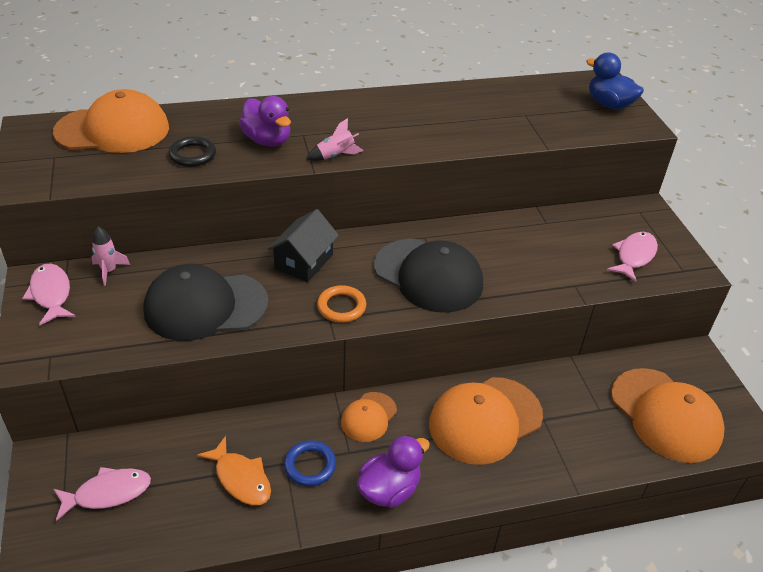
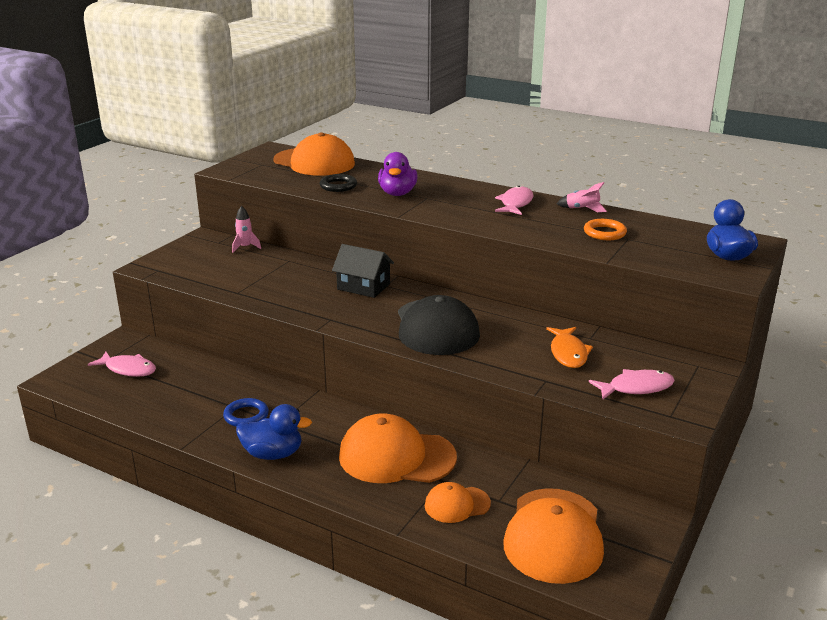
camera: 45 degrees right, 15 degrees down
(51, 294) = (201, 245): pink fish -> pink fish (515, 203)
(205, 306) = (269, 283): black cap -> none
(241, 478) = (200, 400): orange fish -> orange fish (568, 353)
(304, 261) = (363, 286): black house -> black house turned 45 degrees clockwise
(335, 155) = (428, 214): pink rocket -> pink rocket (582, 209)
(341, 307) = (348, 317): orange ring -> orange ring (604, 233)
(368, 417) = (319, 412): orange cap -> orange cap (457, 504)
(389, 490) = (273, 454): purple duck -> blue duck

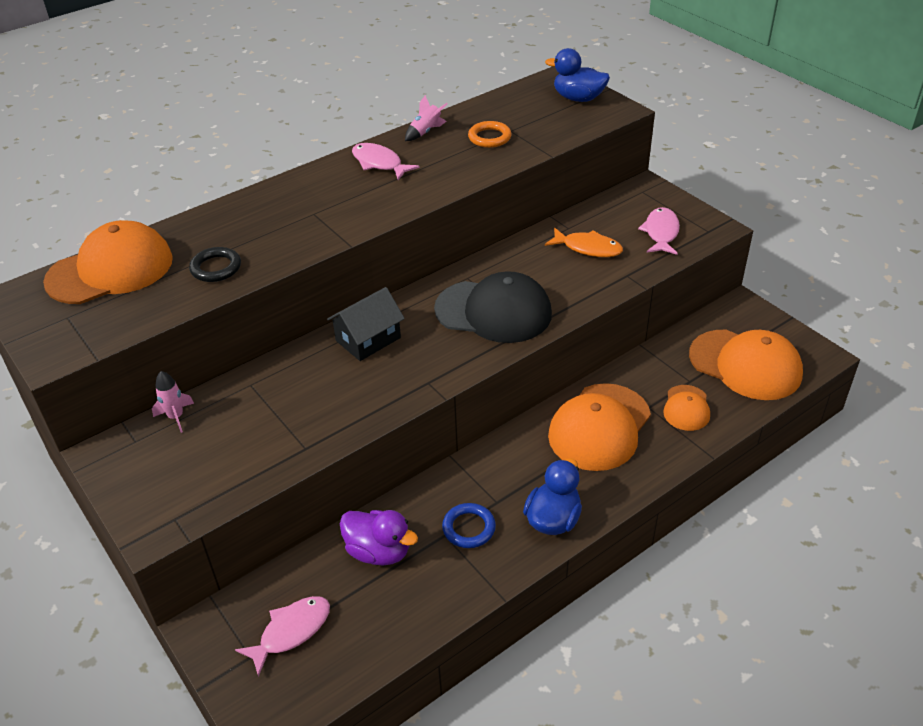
camera: 65 degrees left, 15 degrees up
(397, 193) = (282, 230): purple duck -> purple duck (379, 551)

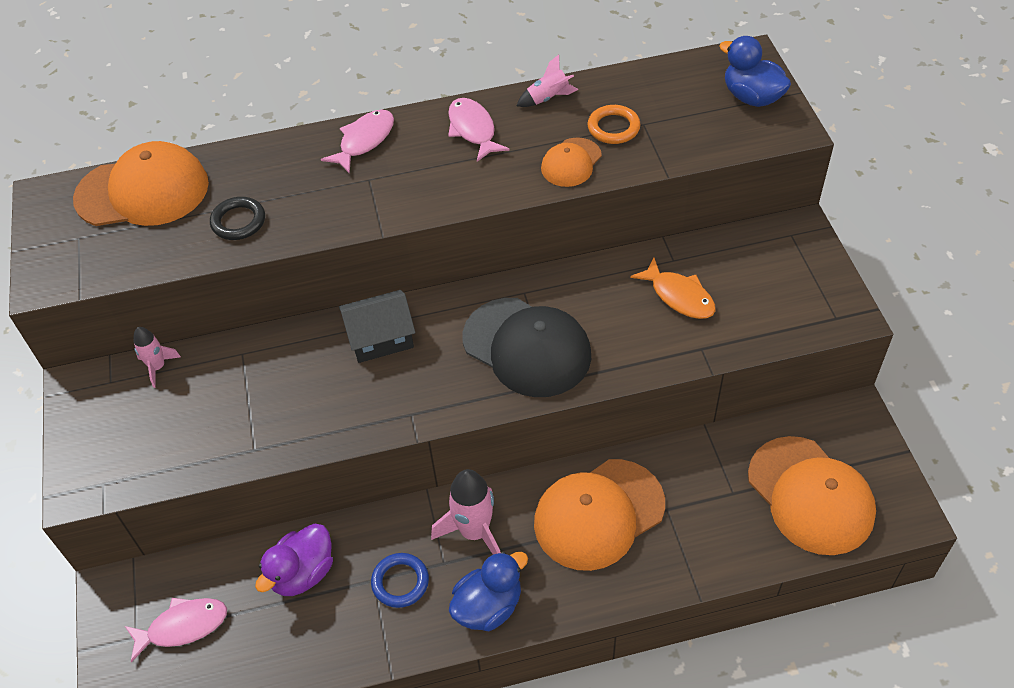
camera: 25 degrees right, 10 degrees up
(379, 551) = (302, 573): purple duck -> purple duck turned 75 degrees clockwise
(508, 472) = (474, 532): none -> pink rocket
(661, 232) = (777, 302): pink fish -> pink fish (364, 141)
(686, 408) = (708, 526): orange cap -> orange cap (571, 163)

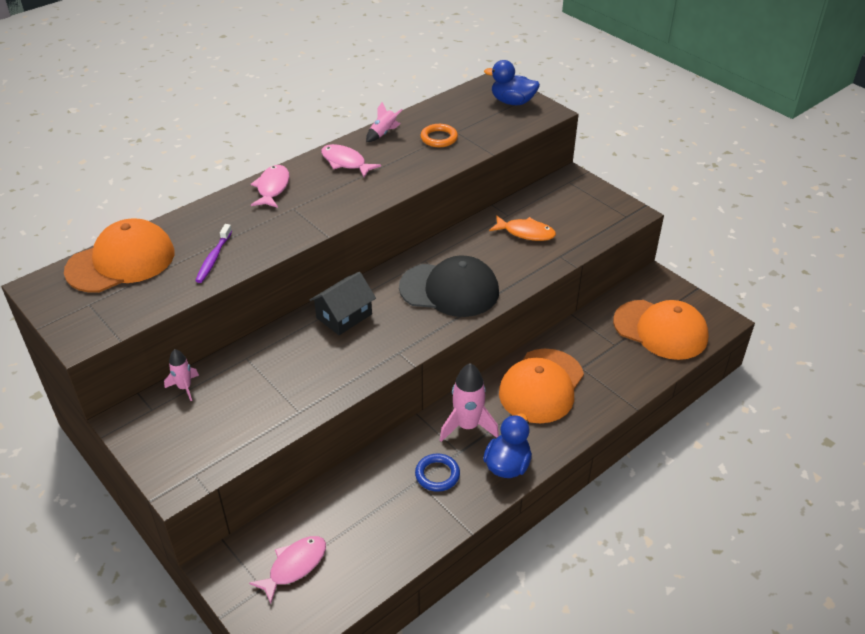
camera: 30 degrees left, 10 degrees down
(238, 221) = (213, 258): black ring -> purple toothbrush
(302, 573) = (363, 497): purple duck -> none
(571, 163) = (426, 163): orange cap -> none

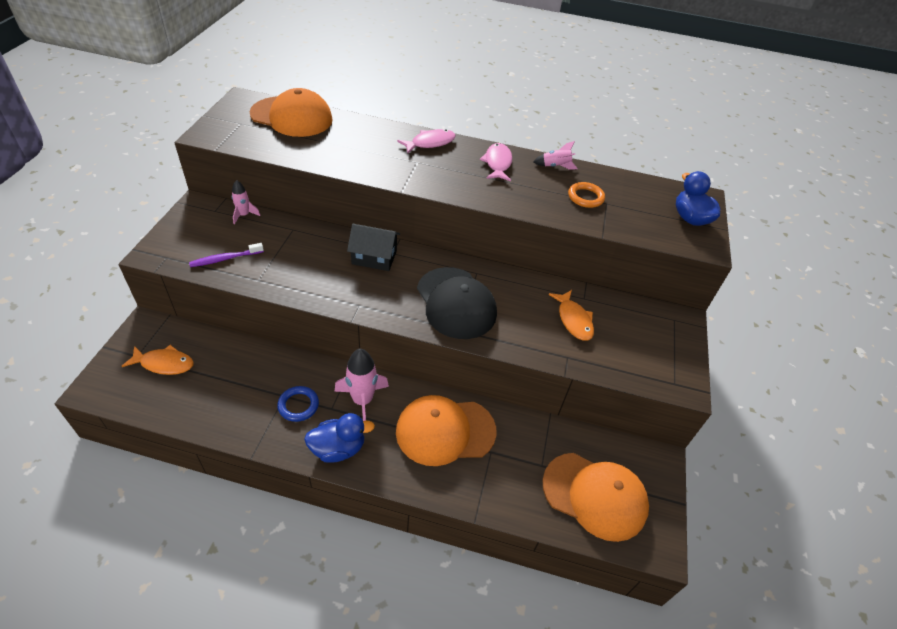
camera: 50 degrees right, 5 degrees up
(213, 258) = (328, 151): purple toothbrush -> purple toothbrush (225, 259)
(294, 566) = (164, 363): pink fish -> orange fish
(660, 330) = (595, 495): orange cap -> orange cap turned 60 degrees counterclockwise

